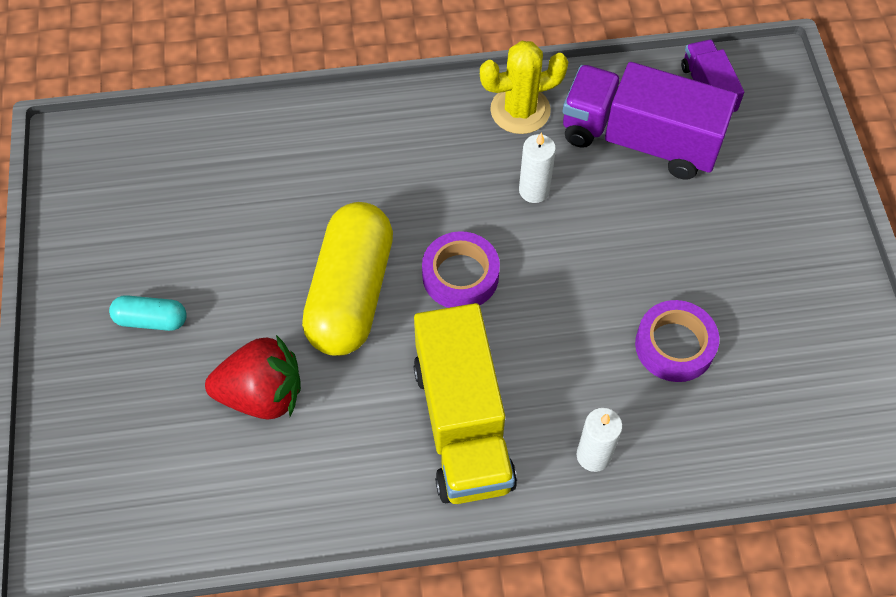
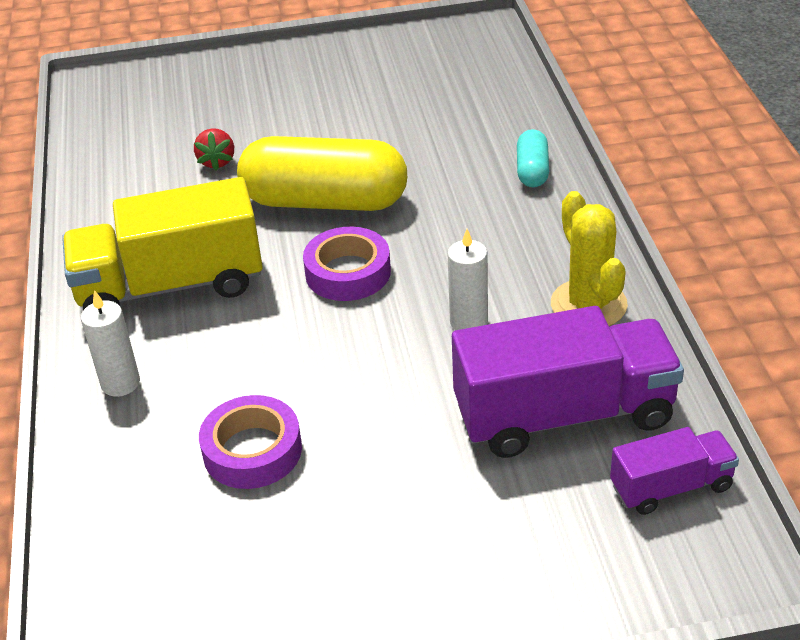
camera: 90 degrees right, 20 degrees down
(151, 320) = (297, 95): turquoise capsule -> turquoise capsule (532, 170)
(262, 394) = (217, 161): red strawberry -> red strawberry, size x0.53
(639, 140) = (564, 415): purple truck -> purple truck turned 60 degrees clockwise

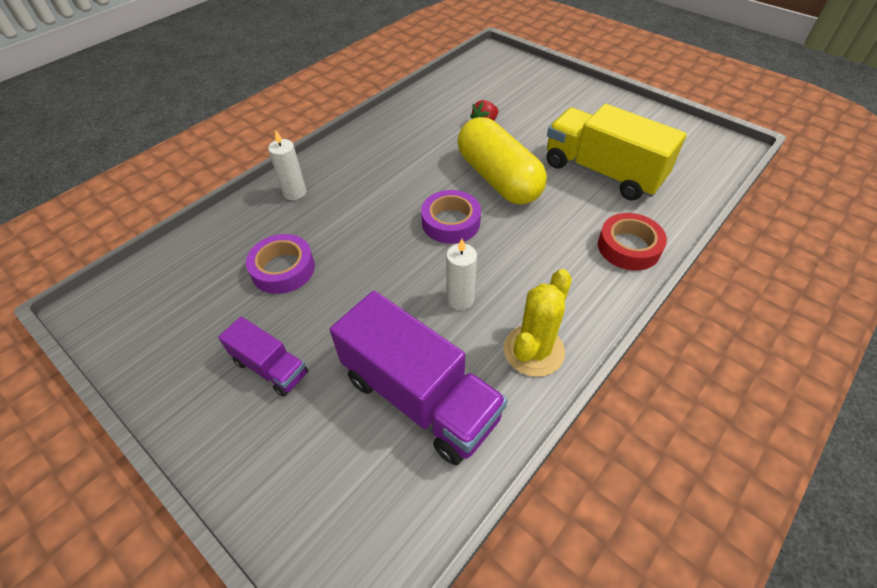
camera: 50 degrees right, 10 degrees up
(170, 286) = (377, 166): yellow truck -> yellow truck (602, 172)
(532, 170) = (628, 247): turquoise capsule -> red tape
(671, 487) = (400, 504): purple truck -> purple truck (270, 367)

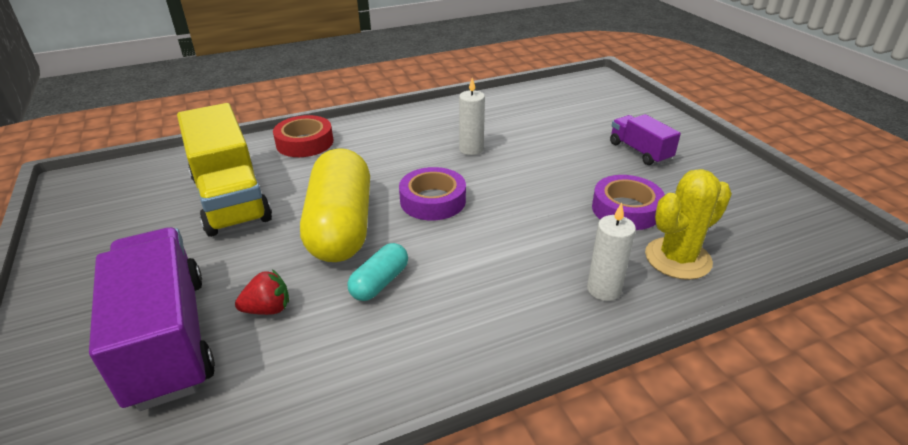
camera: 155 degrees left, 15 degrees down
(420, 397) = (534, 117): purple truck -> purple truck (168, 339)
(437, 153) = (380, 282): none -> turquoise capsule
(533, 350) = (443, 116): yellow cactus -> yellow cactus (678, 258)

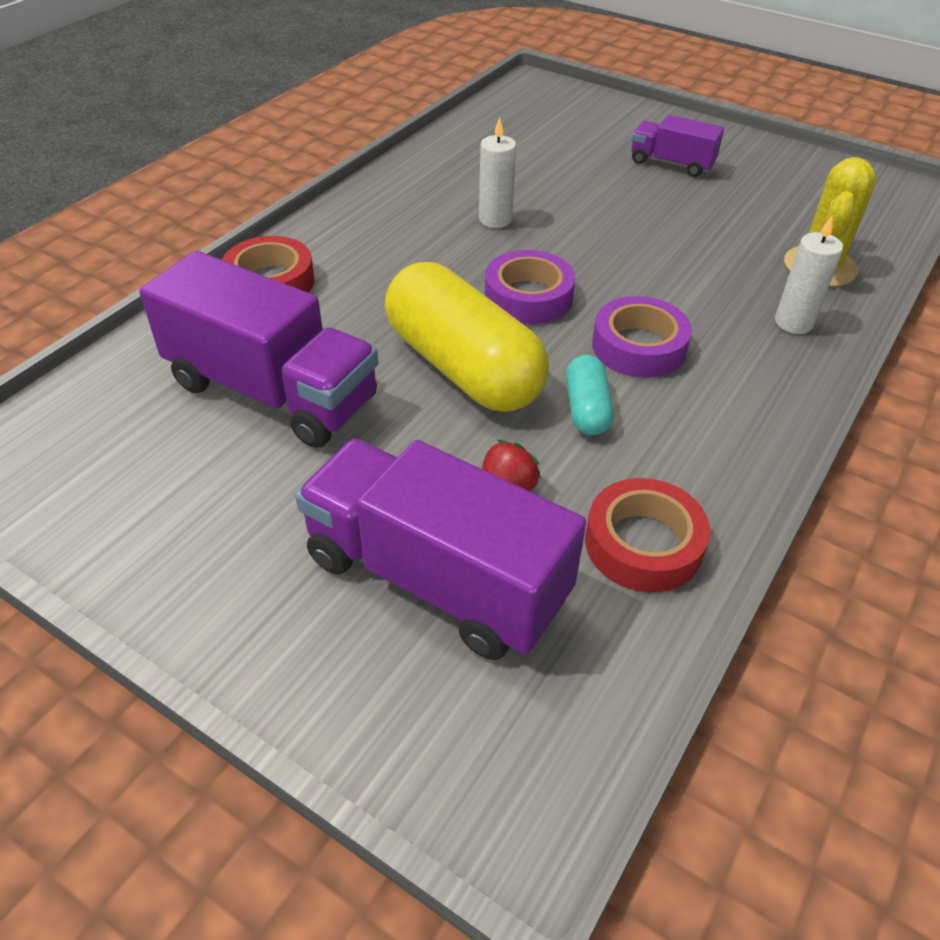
camera: 35 degrees left, 10 degrees up
(230, 198) = (272, 392): yellow truck -> purple truck
(301, 386) = (643, 544): none -> red tape
(626, 209) = (726, 233): purple tape -> purple tape (638, 346)

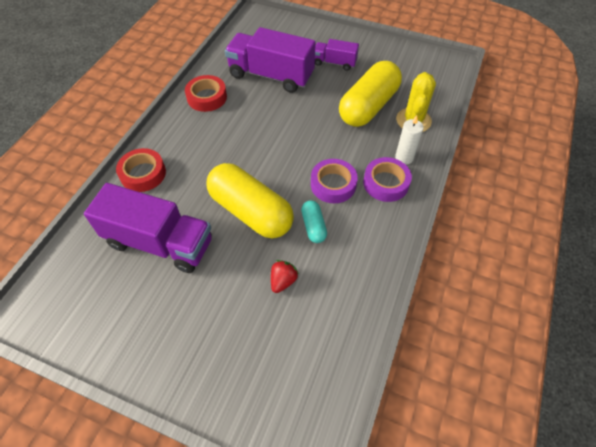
camera: 10 degrees left, 10 degrees up
(436, 578) = (259, 334): purple truck -> purple truck (271, 75)
(495, 219) = (250, 114): white candle -> none
(528, 297) = (275, 162): purple tape -> purple tape (386, 183)
(643, 544) = (349, 298): red tape -> red tape (207, 97)
(729, 234) = (368, 106): none -> yellow capsule

